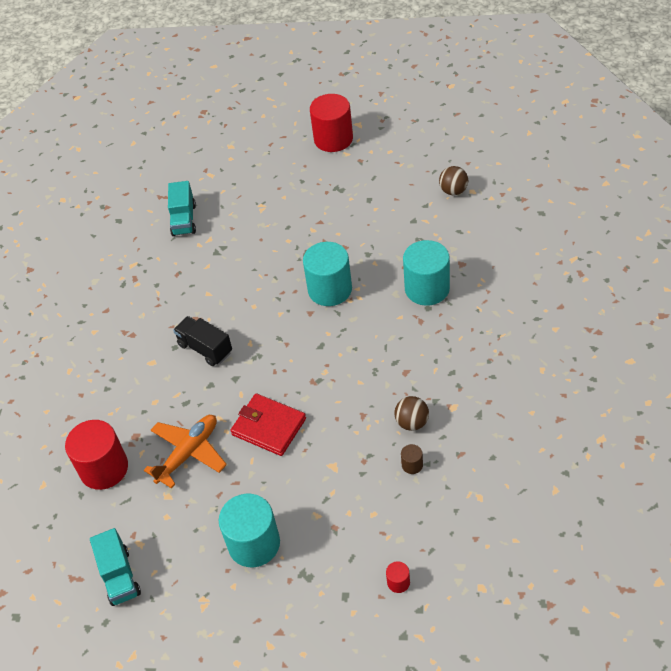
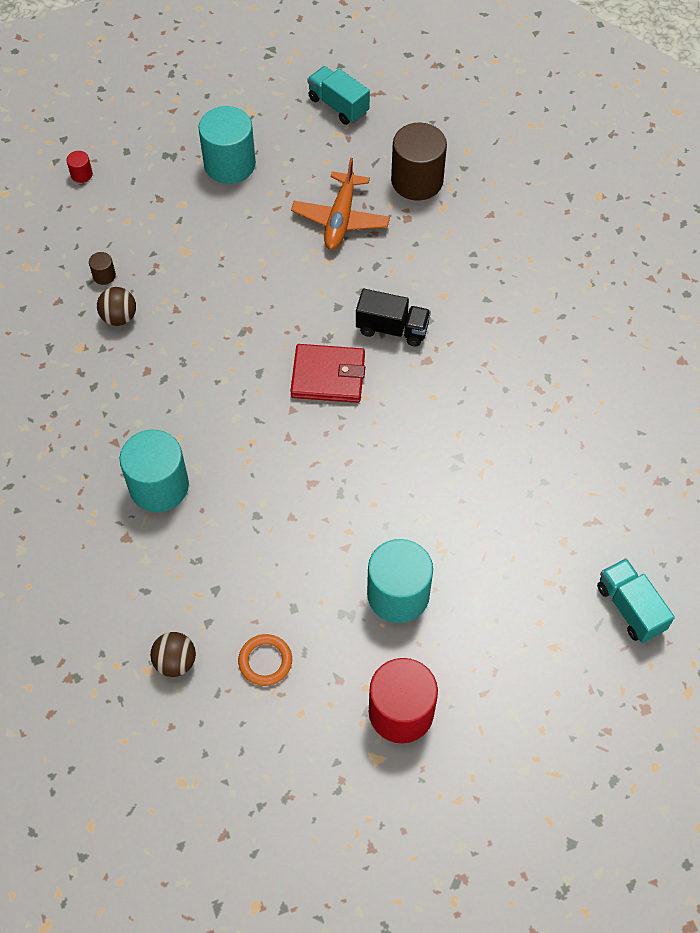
camera: 150 degrees right, 10 degrees up
(104, 468) = (417, 181): red cylinder -> brown cylinder
(184, 220) = (535, 493): turquoise truck -> turquoise truck (630, 608)
(269, 427) = (271, 268): red wallet -> red wallet (328, 376)
(330, 289) = (282, 448): turquoise cylinder -> turquoise cylinder (398, 594)
(399, 178) = (265, 661): none -> orange ring

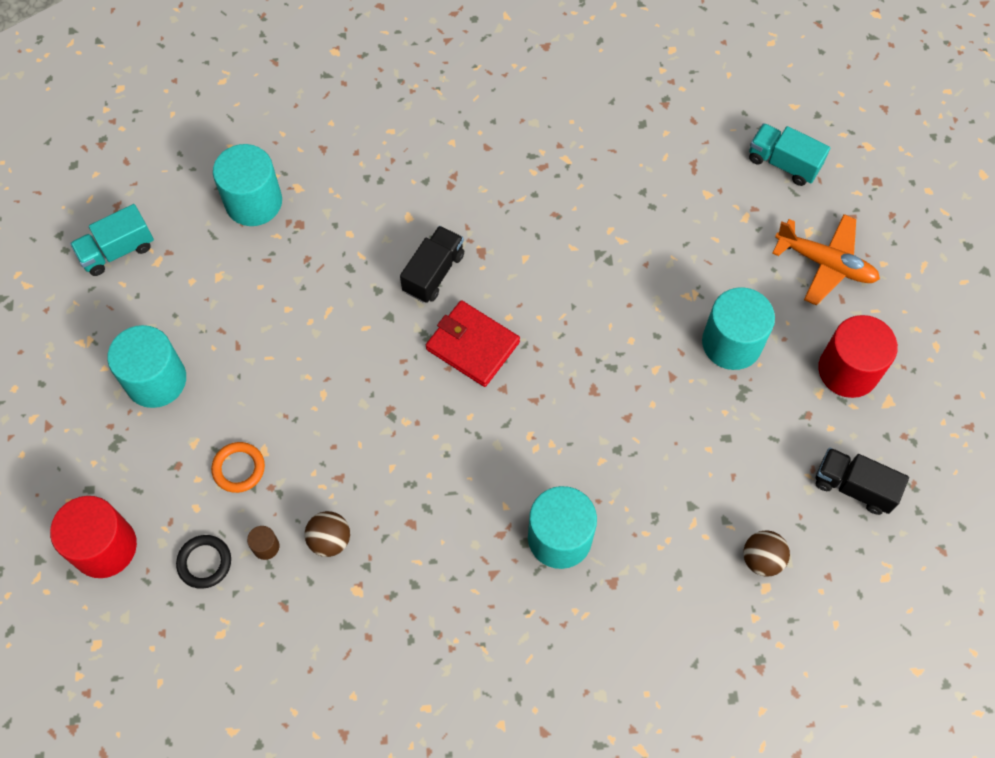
camera: 75 degrees left, 5 degrees up
(81, 174) = (104, 547): red cylinder -> red cylinder, size x2.38
(82, 240) = (204, 562): none -> black ring
(265, 661) = (777, 475): orange ring -> orange ring (239, 468)
(271, 736) = (853, 487): none -> black truck
(328, 376) = (472, 345): red wallet -> red wallet turned 75 degrees counterclockwise
(341, 219) = (277, 286): orange plane -> orange plane (825, 263)
(417, 181) = (253, 202): brown cylinder -> turquoise cylinder
(630, 608) = (783, 163): turquoise truck -> turquoise truck turned 45 degrees clockwise

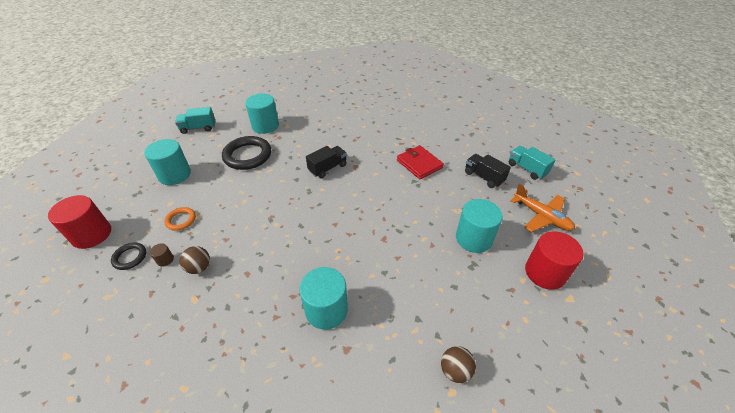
camera: 20 degrees right, 20 degrees down
(266, 290) = (247, 156): none -> black ring
(472, 345) = (329, 201): red wallet -> red wallet (419, 164)
(853, 487) = (535, 343): black truck -> black truck (483, 177)

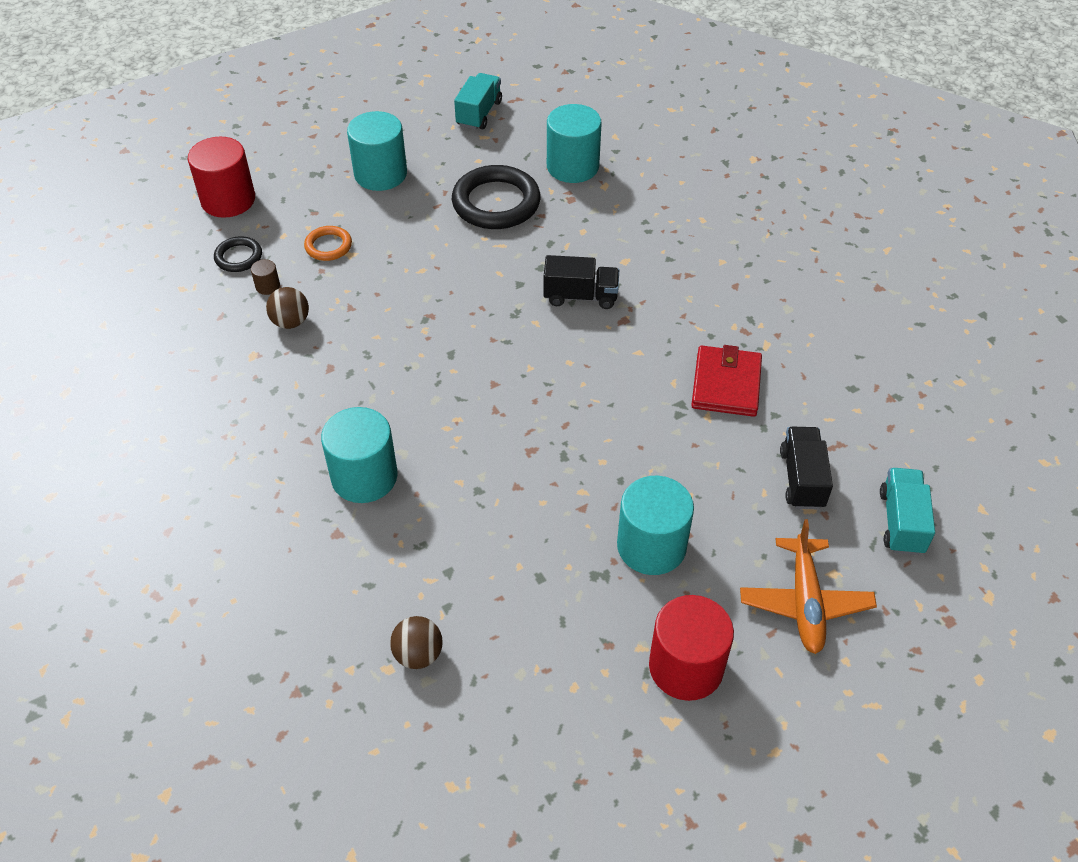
camera: 45 degrees right, 5 degrees up
(198, 128) = (479, 113): turquoise truck -> turquoise truck turned 75 degrees clockwise

